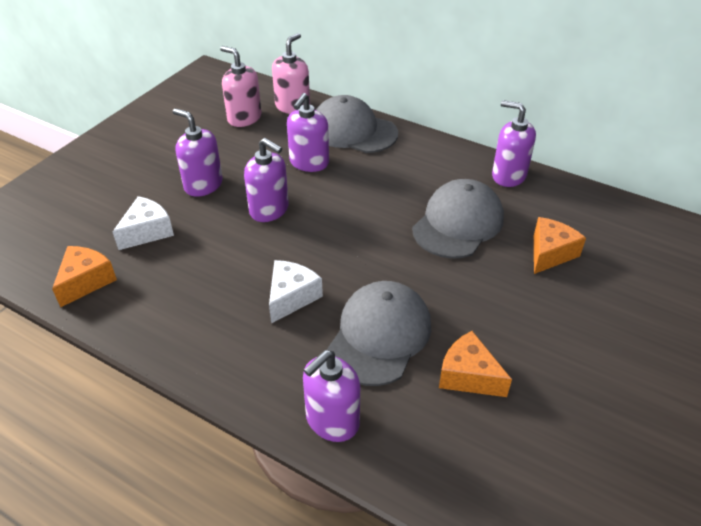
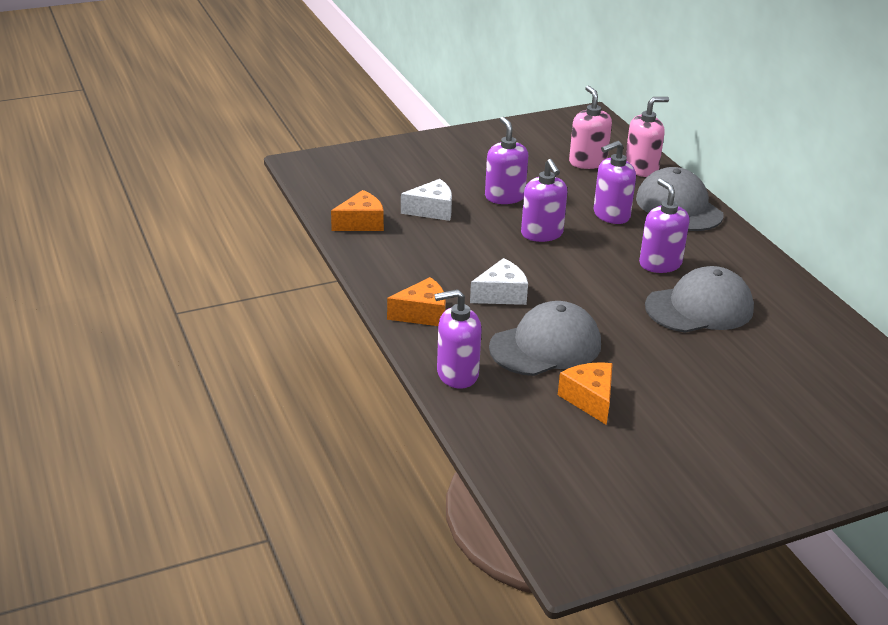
camera: 35 degrees right, 10 degrees down
(508, 175) = (794, 295): purple soap dispenser -> purple soap dispenser (660, 264)
(550, 253) = (762, 362): orange cheese -> orange cheese (422, 314)

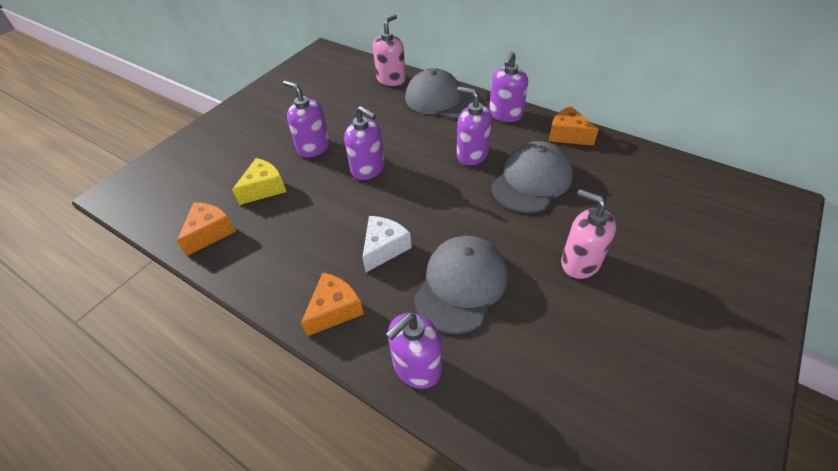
camera: 30 degrees left, 15 degrees up
(432, 210) = (264, 188): white cheese -> yellow cheese
(587, 162) = (350, 89): pink soap dispenser -> pink soap dispenser (580, 262)
(590, 399) = (542, 325): orange cheese -> orange cheese (567, 135)
(611, 215) = (403, 127): purple soap dispenser -> purple soap dispenser (505, 114)

